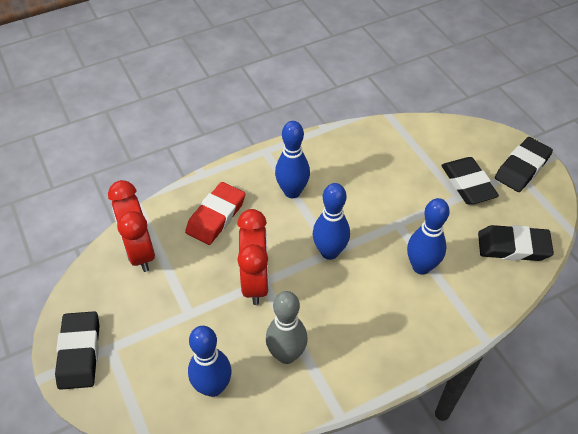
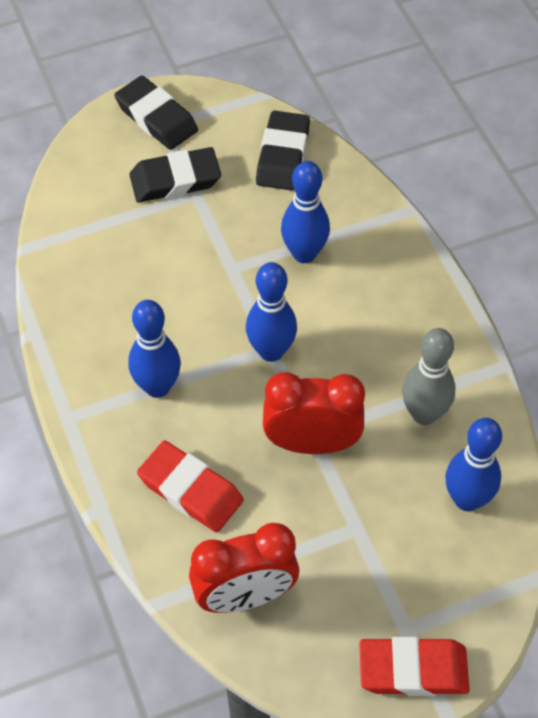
camera: 85 degrees left, 5 degrees up
(80, 352) = (413, 670): black eraser -> red eraser

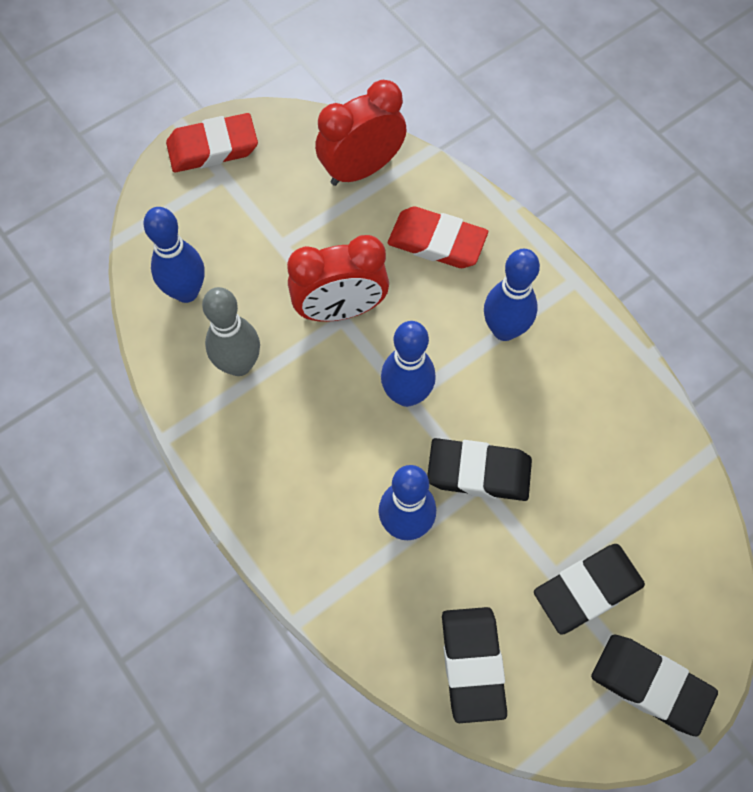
camera: 165 degrees right, 10 degrees up
(229, 276) = (479, 472): none -> black eraser

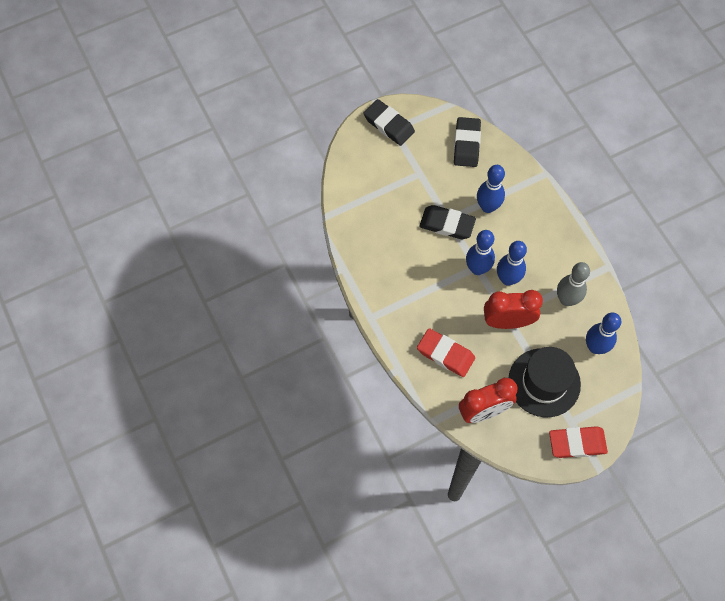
camera: 170 degrees left, 0 degrees up
(269, 224) = (544, 382): none -> black hat
(504, 329) = (417, 295): blue bowling pin -> blue bowling pin (507, 279)
(587, 589) = (406, 165): black eraser -> none

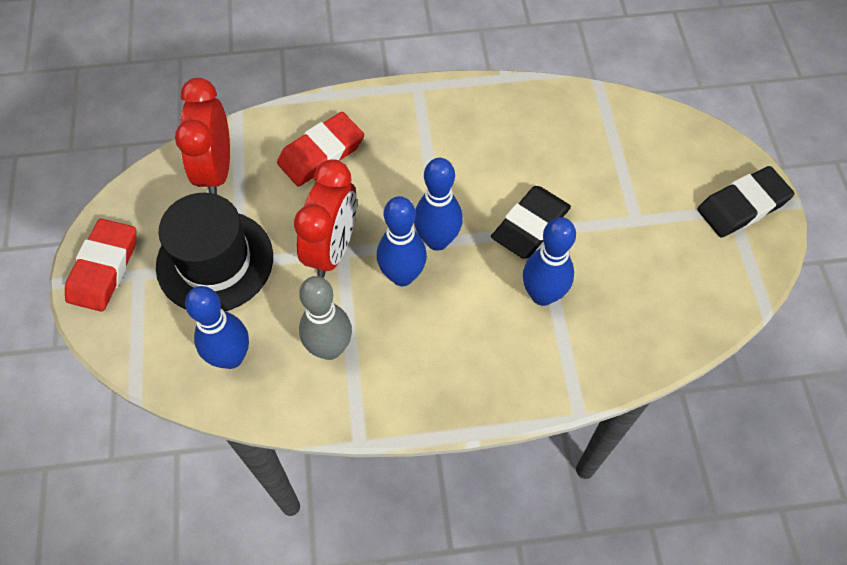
camera: 110 degrees right, 5 degrees down
(466, 144) = (675, 307): black eraser -> none

